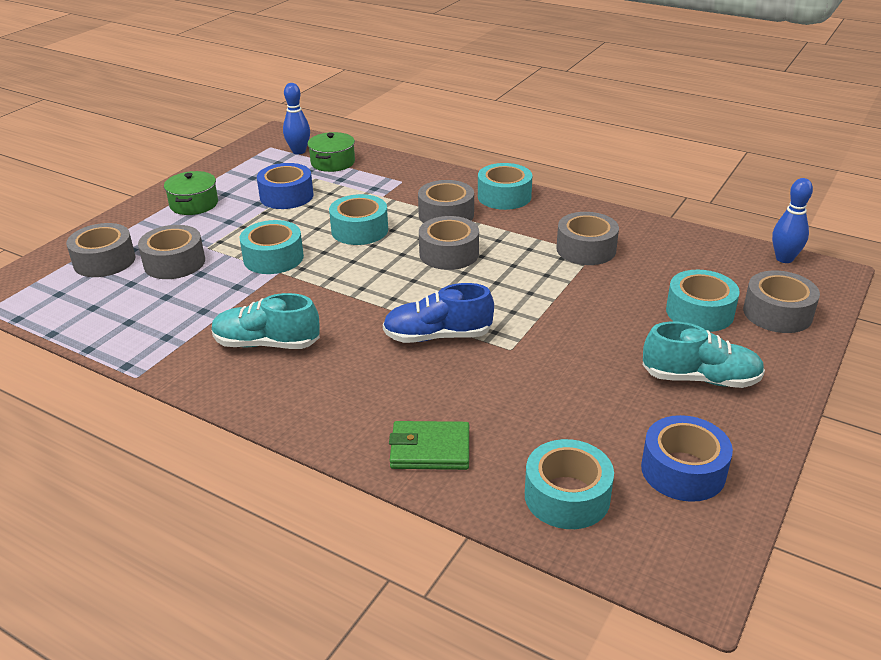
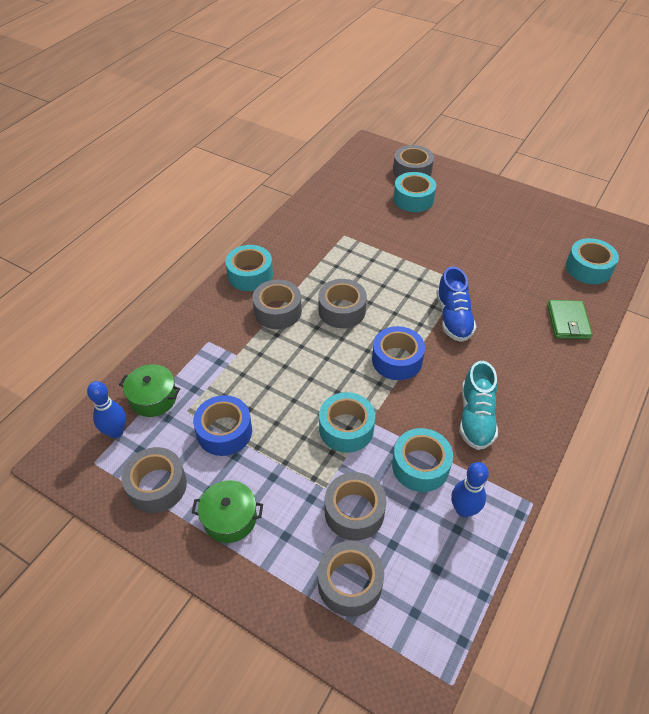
camera: 90 degrees left, 15 degrees up
(359, 230) = (300, 368): turquoise tape -> turquoise tape (420, 466)
(586, 249) = (337, 238): grey tape -> grey tape (157, 485)
(683, 470) = (556, 226): blue tape -> blue tape (397, 360)
(700, 379) = (479, 209): turquoise shoe -> none
(784, 259) = (352, 157): blue bowling pin -> blue bowling pin (464, 509)

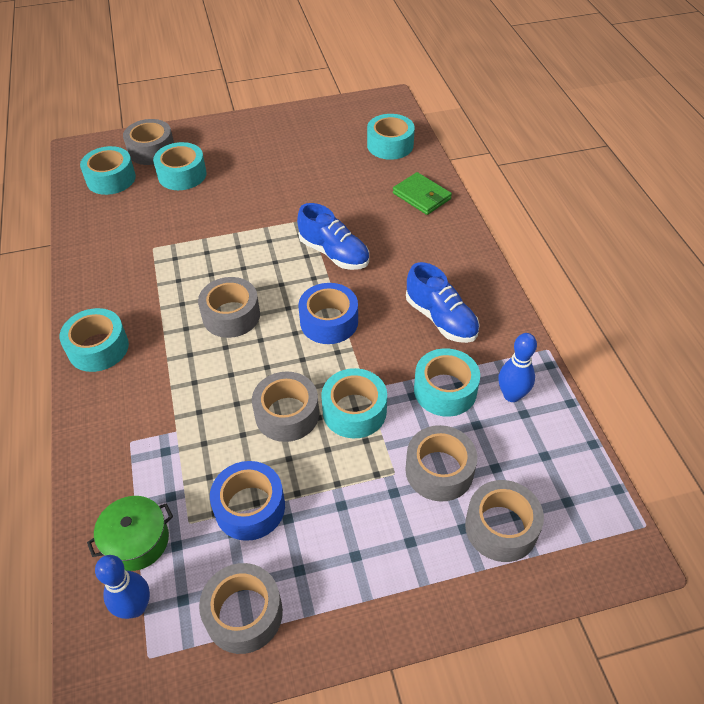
camera: 45 degrees left, 0 degrees up
(230, 518) = (347, 574): green pot -> none
(278, 311) = (169, 360): grey tape -> grey tape (287, 414)
(367, 175) = (111, 179): none -> turquoise tape
(476, 417) = (441, 319): turquoise shoe -> blue shoe

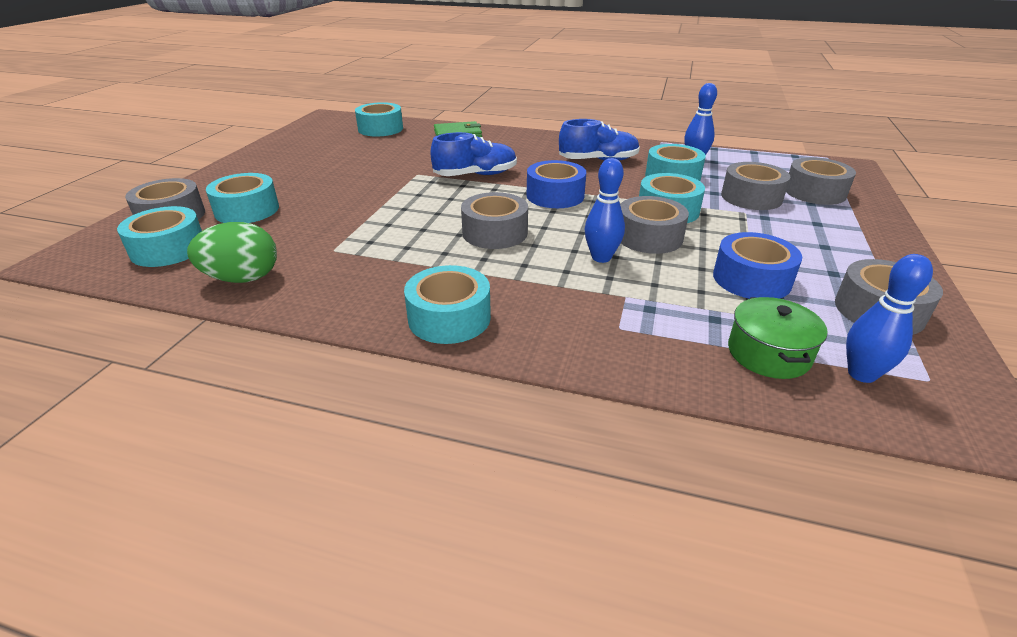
camera: 60 degrees left, 15 degrees down
(95, 231) = (242, 278): none -> green egg
(229, 395) = (601, 257): none -> blue bowling pin

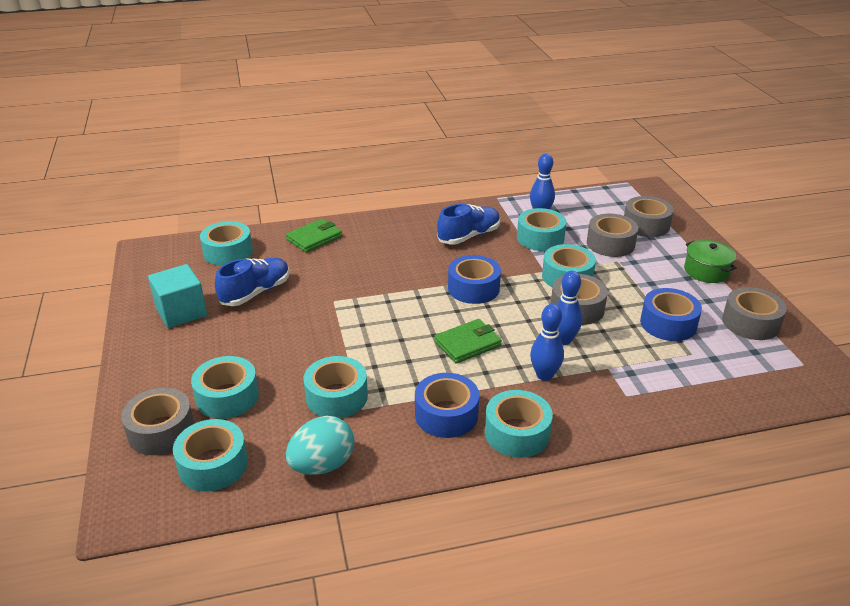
camera: 30 degrees left, 0 degrees up
(242, 278) = (322, 465): green egg -> turquoise egg
(296, 153) = (181, 312): none -> turquoise cube
(326, 235) = (336, 397): none -> turquoise tape
(400, 279) = (446, 414): none -> blue tape
(475, 175) = (386, 285): blue shoe -> blue shoe (255, 293)
(495, 233) = (467, 344): grey tape -> green wallet
(768, 353) = (719, 380): green pot -> green pot (706, 271)
(861, 374) = (772, 374): blue bowling pin -> blue bowling pin (544, 375)

